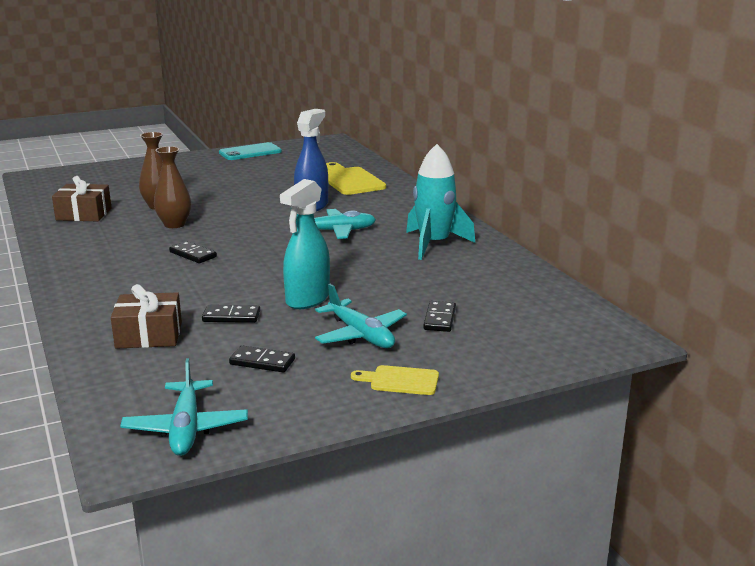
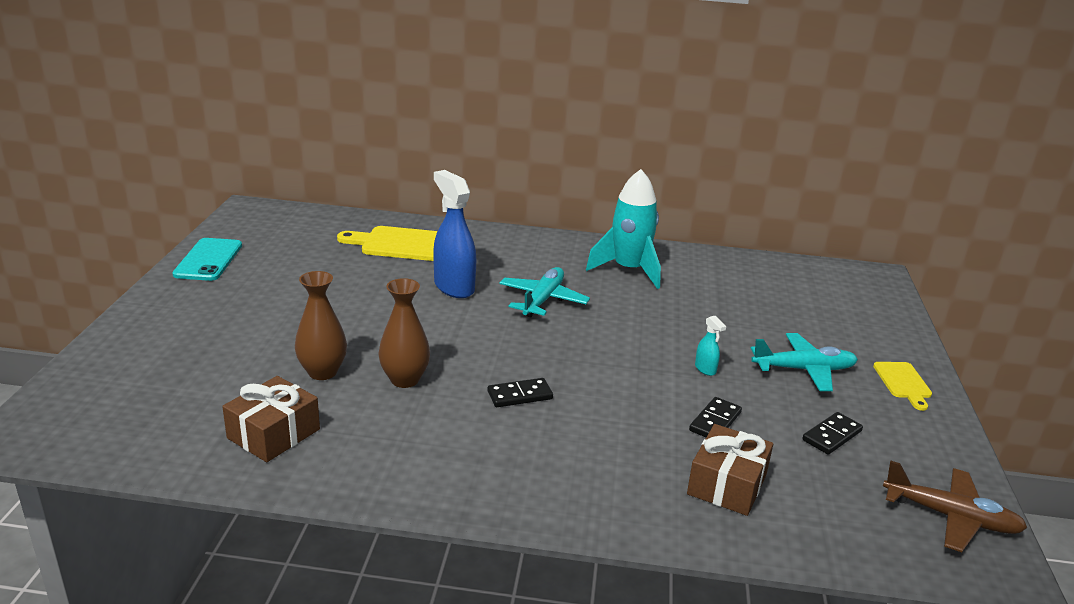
camera: 60 degrees left, 5 degrees up
(186, 428) = (951, 517): turquoise plane -> brown plane
(307, 299) = (705, 369): turquoise spray bottle -> turquoise spray bottle, size x0.45
(400, 381) = (903, 382): yellow cutting board -> yellow cutting board turned 45 degrees counterclockwise
(440, 319) = (795, 325): black domino -> none

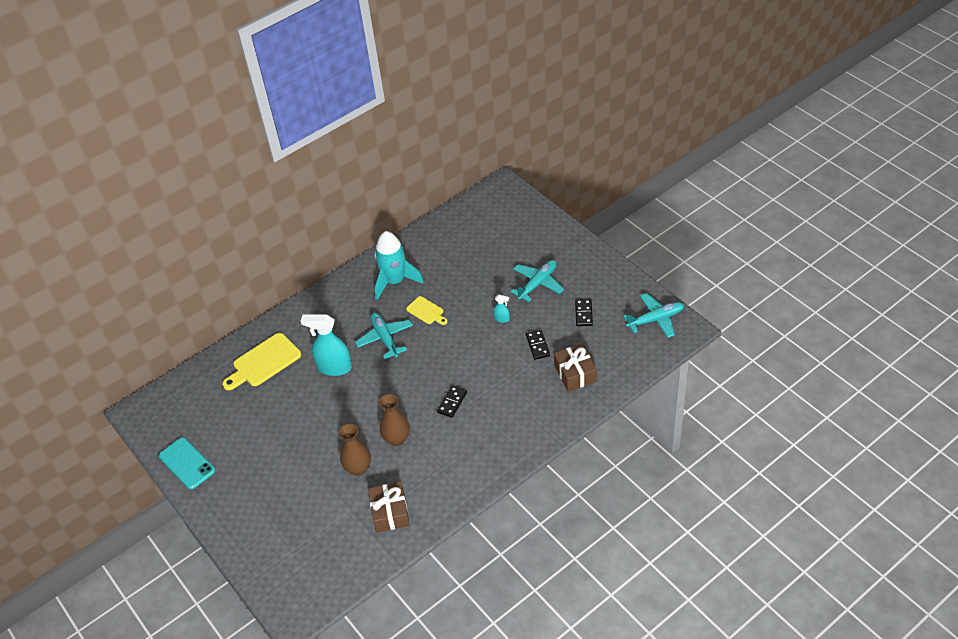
camera: 40 degrees left, 20 degrees up
(454, 287) = (334, 367): blue spray bottle -> turquoise spray bottle
(903, 382) = (579, 257): yellow cutting board -> yellow cutting board (426, 311)
(951, 517) = (656, 319): brown plane -> turquoise plane

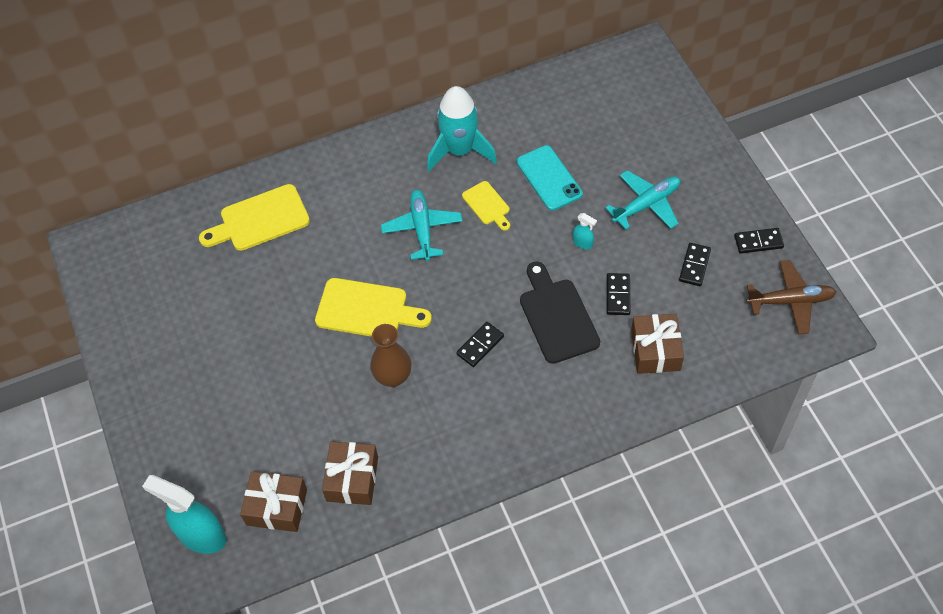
camera: 15 degrees right, 10 degrees up
(187, 463) = (123, 333): turquoise phone -> turquoise phone (549, 178)
(334, 367) = (345, 252): turquoise spray bottle -> turquoise spray bottle (201, 535)
(341, 546) = (276, 507): none -> brown gift
(358, 468) = (331, 404): brown vase -> none
(363, 400) = (367, 309): none -> yellow cutting board
(500, 370) = (557, 317): none -> black cutting board
(621, 288) = (758, 242): none -> black domino
(656, 319) = (791, 301): turquoise plane -> brown plane

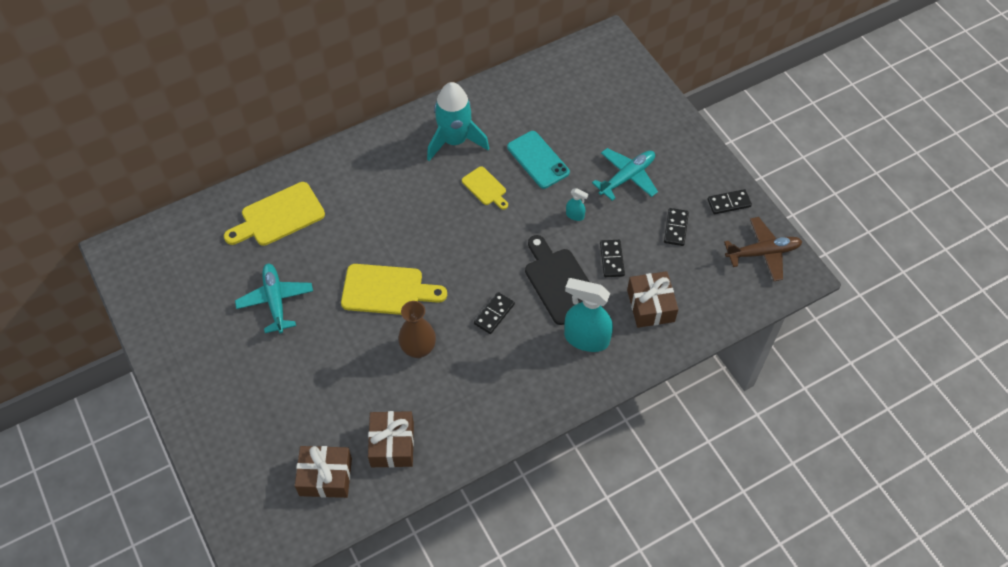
camera: 10 degrees left, 0 degrees up
(201, 535) = (258, 509): turquoise spray bottle -> turquoise spray bottle (586, 338)
(422, 228) = (429, 213): turquoise plane -> turquoise plane (275, 301)

